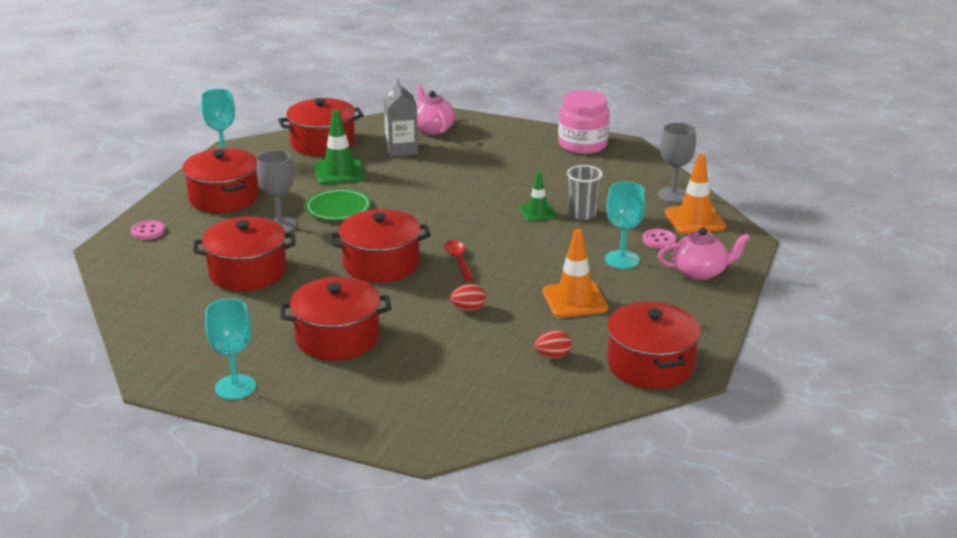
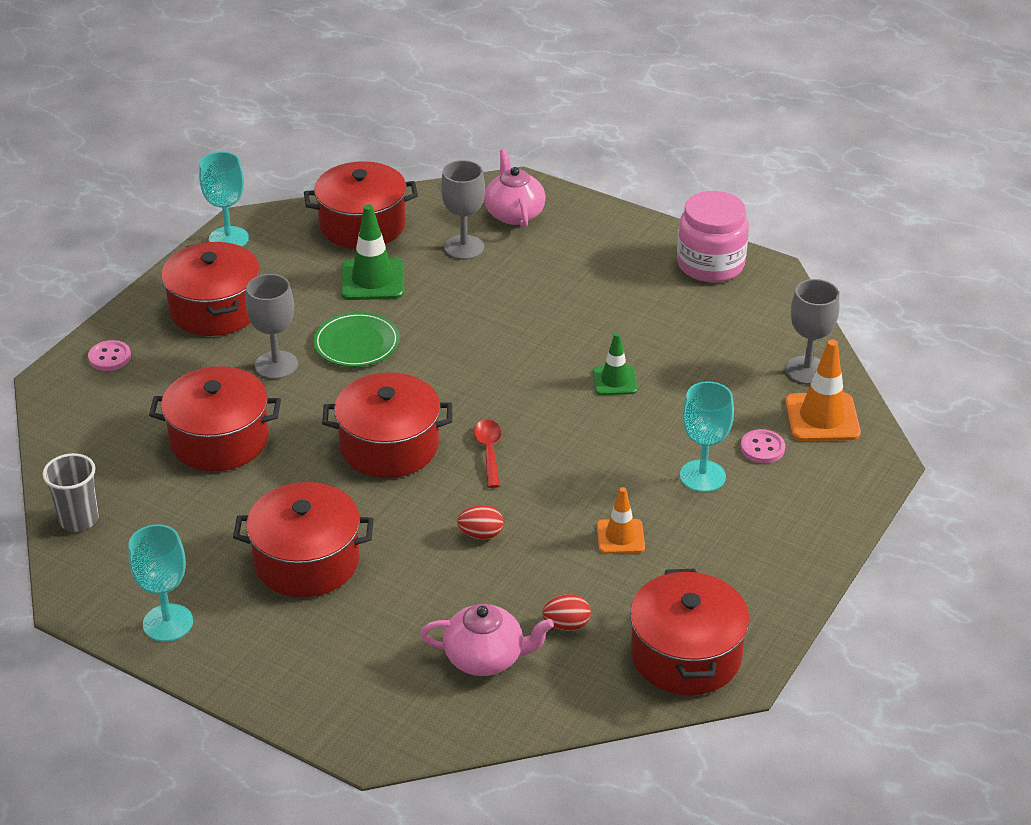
camera: 10 degrees right, 10 degrees up
(401, 149) = (464, 247): grey carton -> grey goblet
(574, 300) = (620, 537): orange traffic cone -> orange traffic cone, size x0.63
(582, 214) = (674, 390): grey cup -> grey cup (79, 519)
(700, 272) = (800, 509): pink teapot -> pink teapot (485, 658)

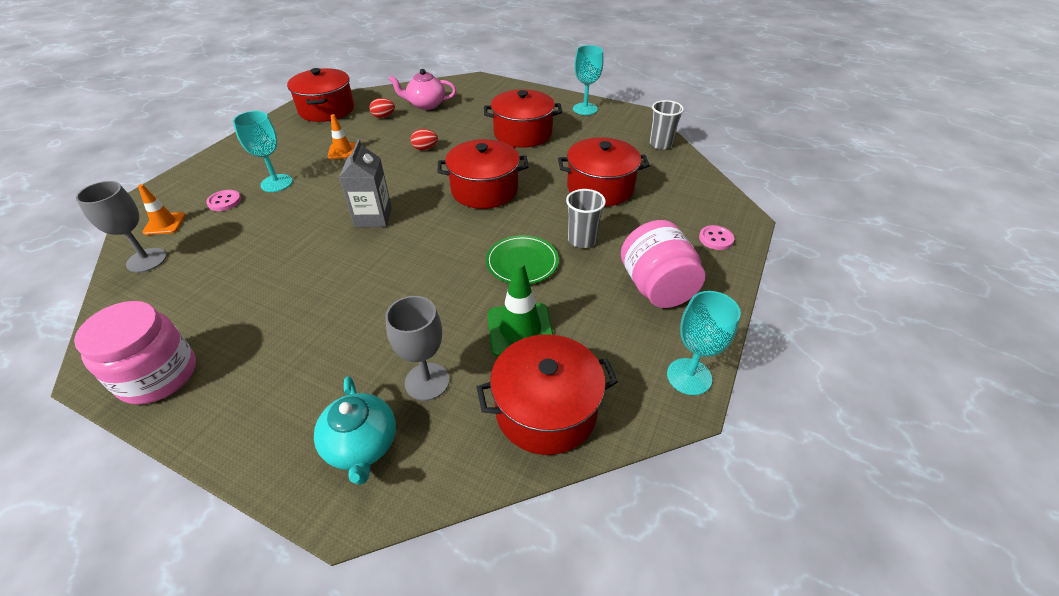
camera: 175 degrees right, 5 degrees up
(215, 309) = (656, 287): red pot -> pink jar
(276, 365) = (582, 240): grey goblet -> grey cup
(489, 451) = (416, 190): red spoon -> none
(514, 213) = (361, 445): pink teapot -> turquoise teapot
(544, 411) = (373, 217): none -> grey carton
(614, 381) = (312, 243): green traffic cone -> none
(822, 418) = (164, 224): orange traffic cone -> orange traffic cone, size x0.63

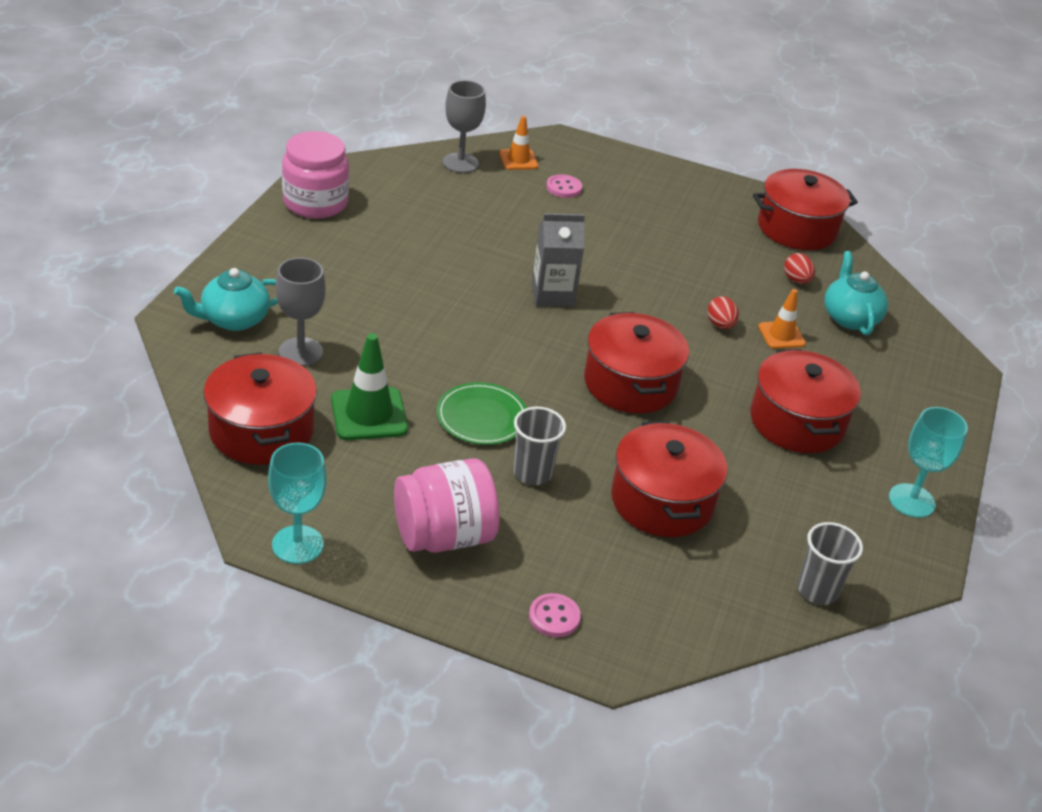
camera: 80 degrees right, 5 degrees down
(276, 183) = (607, 216): turquoise goblet -> none
(343, 151) = (691, 255): orange traffic cone -> orange traffic cone (781, 335)
(426, 104) = (850, 317): pink teapot -> turquoise teapot

